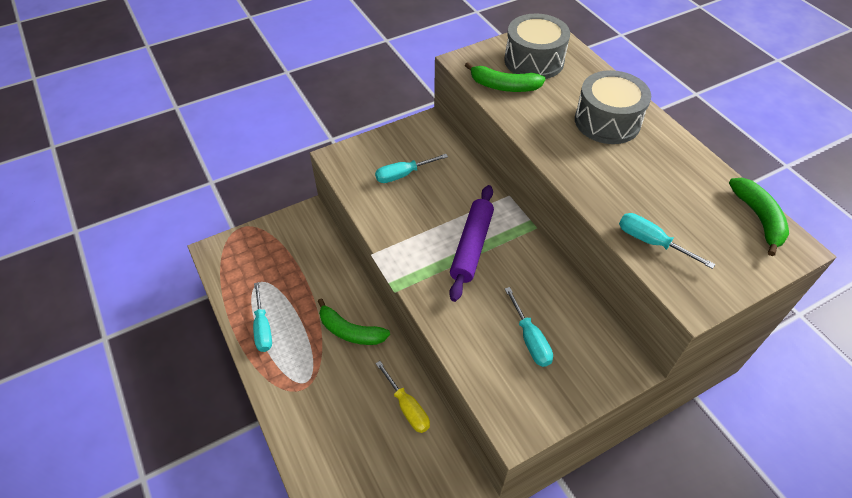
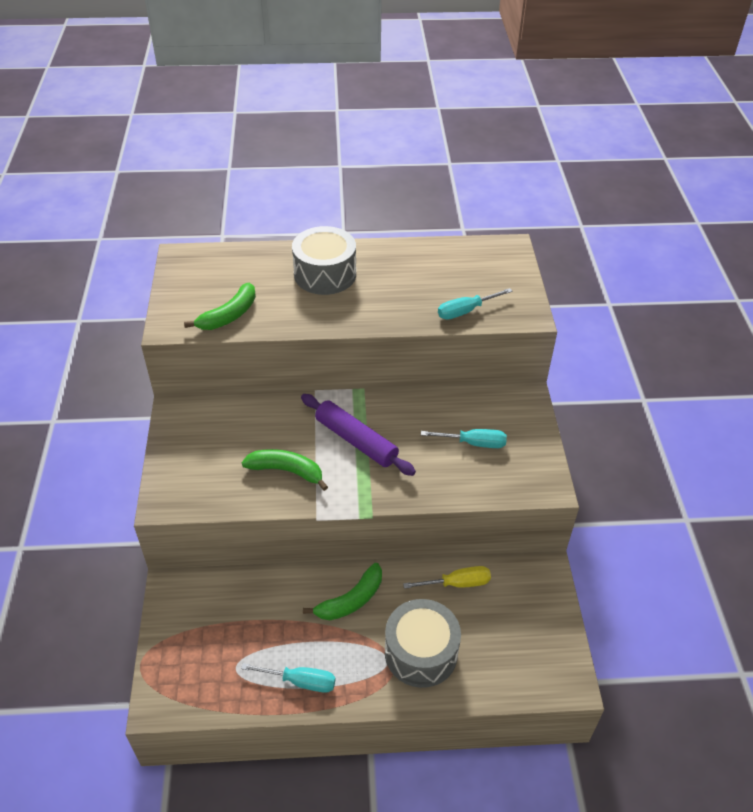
camera: 65 degrees left, 5 degrees down
(403, 174) = (231, 456): turquoise screwdriver -> none
(534, 61) = (211, 282): grey drum -> grey drum (421, 652)
(758, 218) = (477, 249): green banana -> green banana (286, 471)

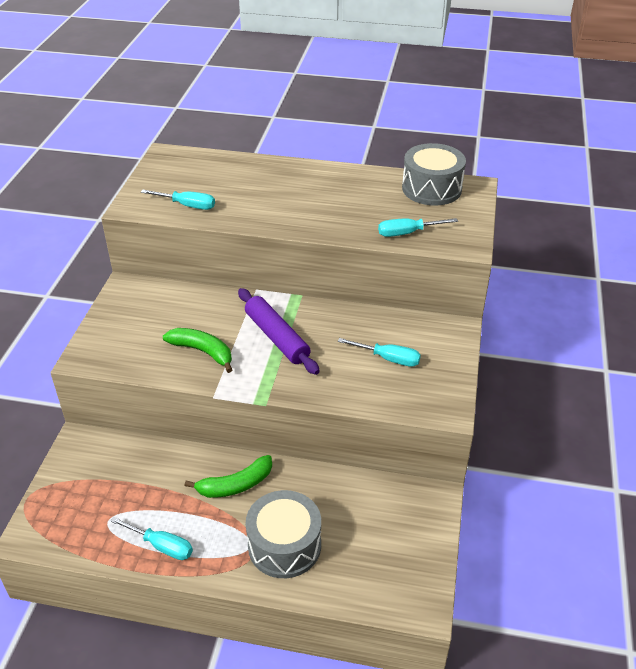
camera: 15 degrees right, 5 degrees down
(229, 315) = (187, 205): green banana -> turquoise screwdriver
(325, 274) = (288, 185): grey drum -> grey drum (431, 188)
(457, 583) = (342, 491): yellow screwdriver -> none

